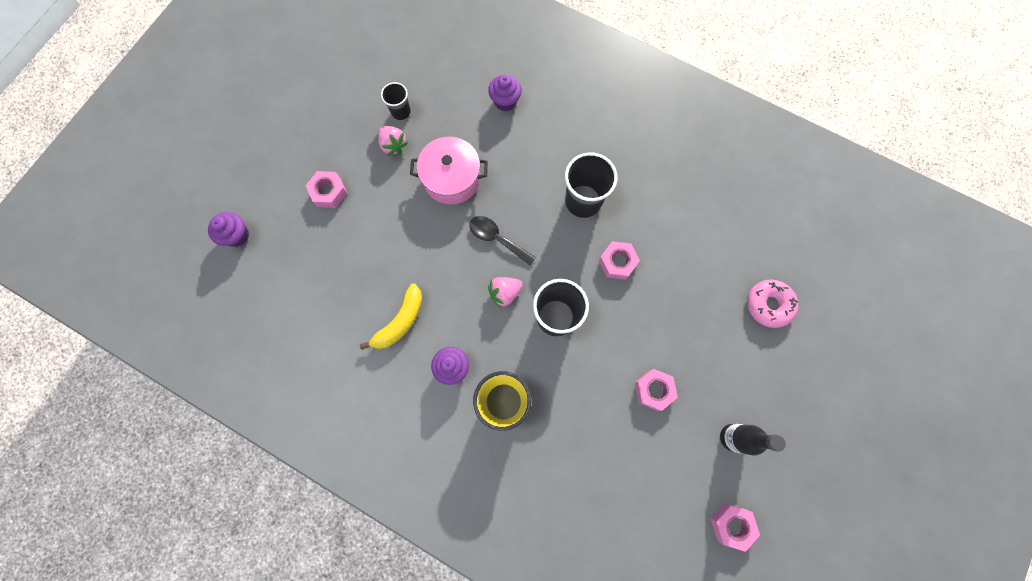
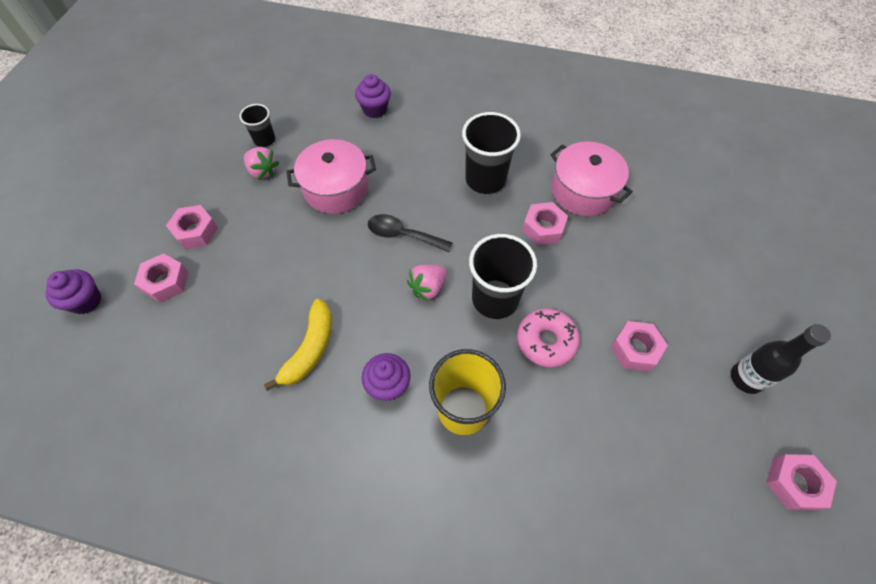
camera: 15 degrees left, 15 degrees down
(299, 234) = (166, 282): none -> pink nut
(665, 234) = (583, 191): none -> pink pot
(768, 305) = (718, 232): pink donut -> pink donut (546, 341)

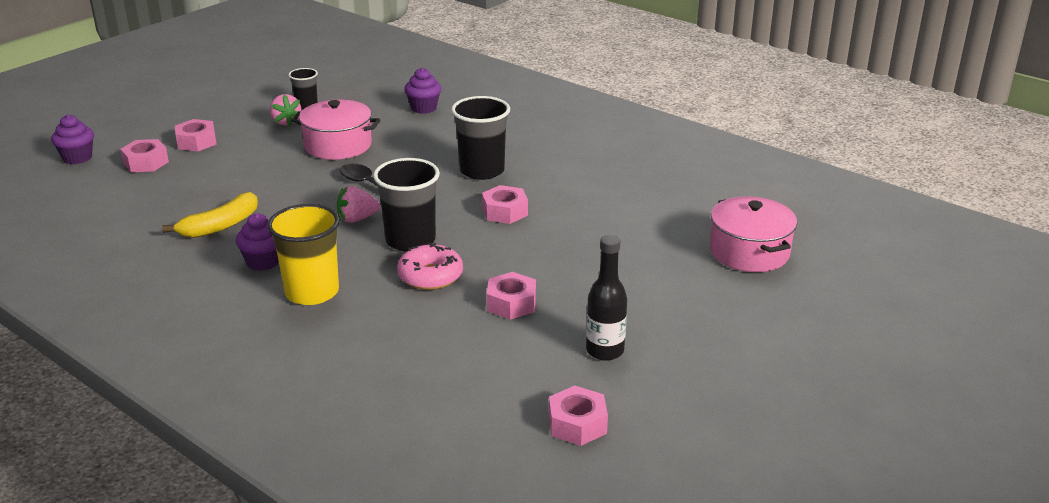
camera: 25 degrees right, 30 degrees down
(583, 191) = (572, 199): pink pot -> pink pot (749, 252)

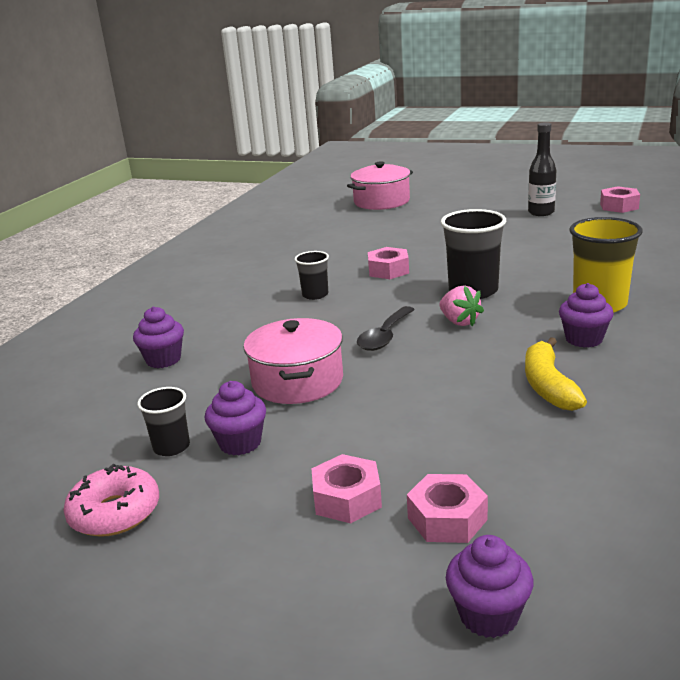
camera: 105 degrees left, 5 degrees down
(220, 226) = (548, 386): yellow banana -> yellow banana turned 120 degrees counterclockwise
(286, 122) = (240, 443): pink strawberry -> purple cupcake
(430, 276) = (518, 271): pink donut -> pink donut (115, 513)
(482, 171) = (315, 295): black cup -> black cup, size x0.56
(511, 303) = (521, 242): pink nut -> none

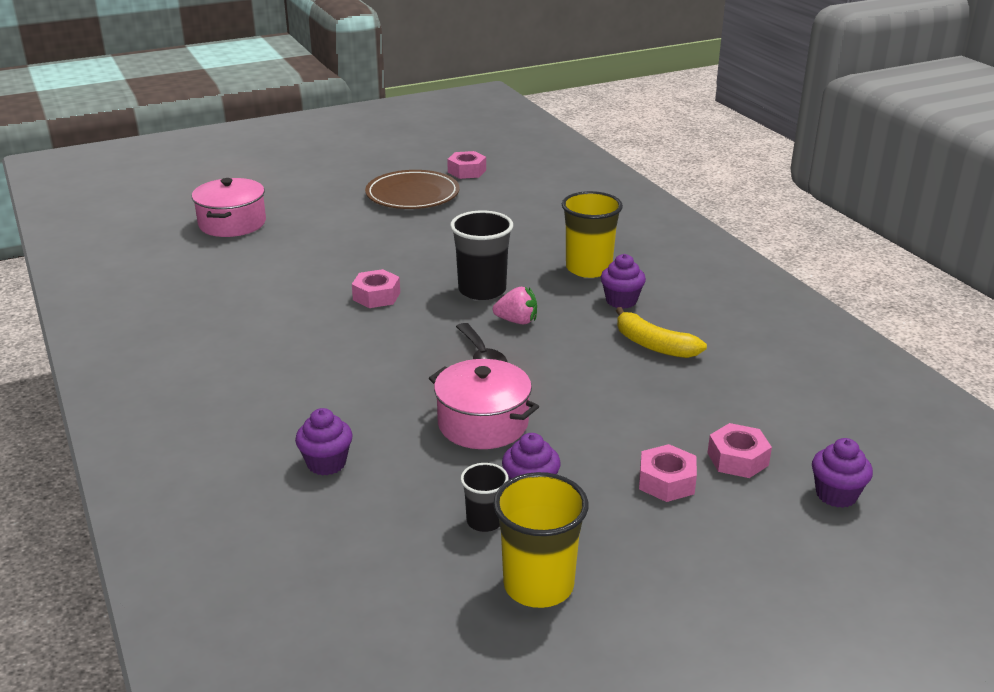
camera: 50 degrees left, 5 degrees up
(115, 513) = (538, 585): pink donut -> yellow cup
(315, 295) = (352, 344): black cup -> none
(541, 212) = (412, 195): black bottle -> brown plate

